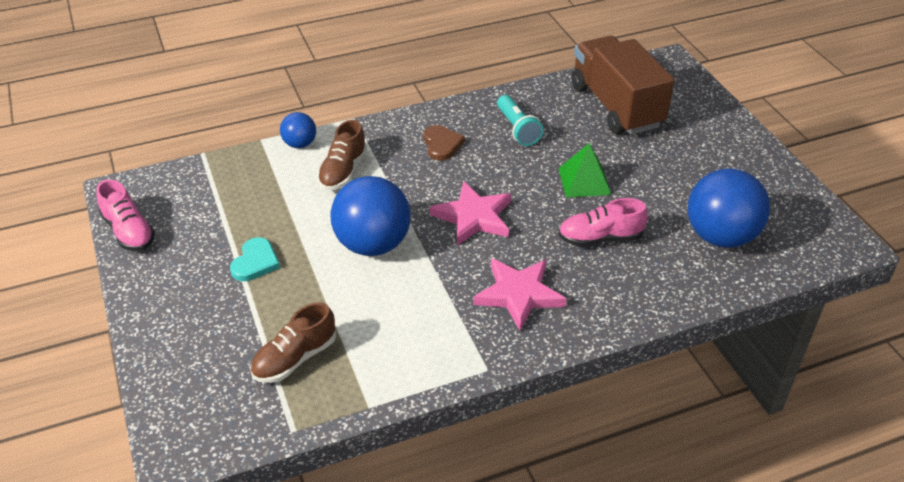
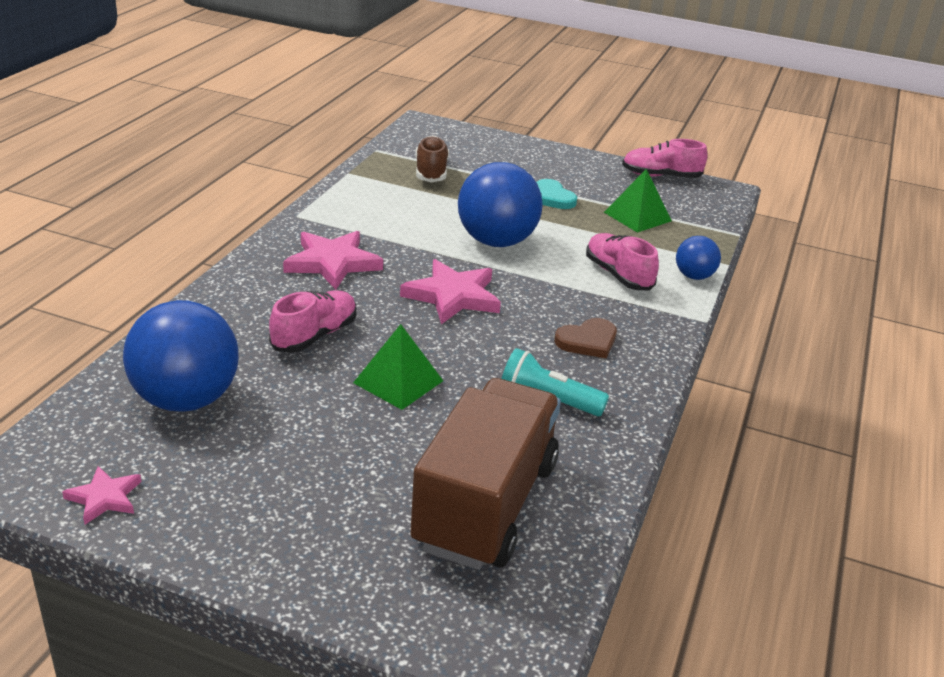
camera: 130 degrees right, 10 degrees down
(233, 206) = (637, 216): none -> green pyramid
(343, 171) = (618, 275): brown shoe -> pink shoe
(442, 144) = (587, 341): brown heart -> brown heart turned 60 degrees counterclockwise
(616, 106) = (486, 505): brown truck -> brown truck turned 90 degrees counterclockwise
(802, 203) = (104, 498): none -> pink star

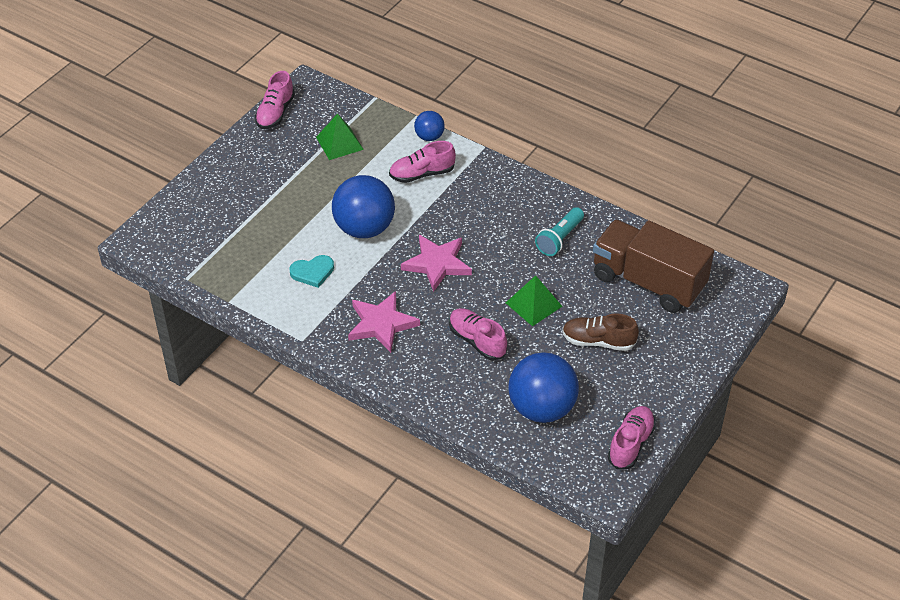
camera: 75 degrees left, 15 degrees up
(104, 498) = (630, 444): pink star -> pink shoe
(431, 171) = (238, 248): brown shoe -> brown shoe (598, 341)
(551, 197) = (300, 184): turquoise heart -> turquoise heart (312, 272)
(587, 341) = (500, 207): brown heart -> none

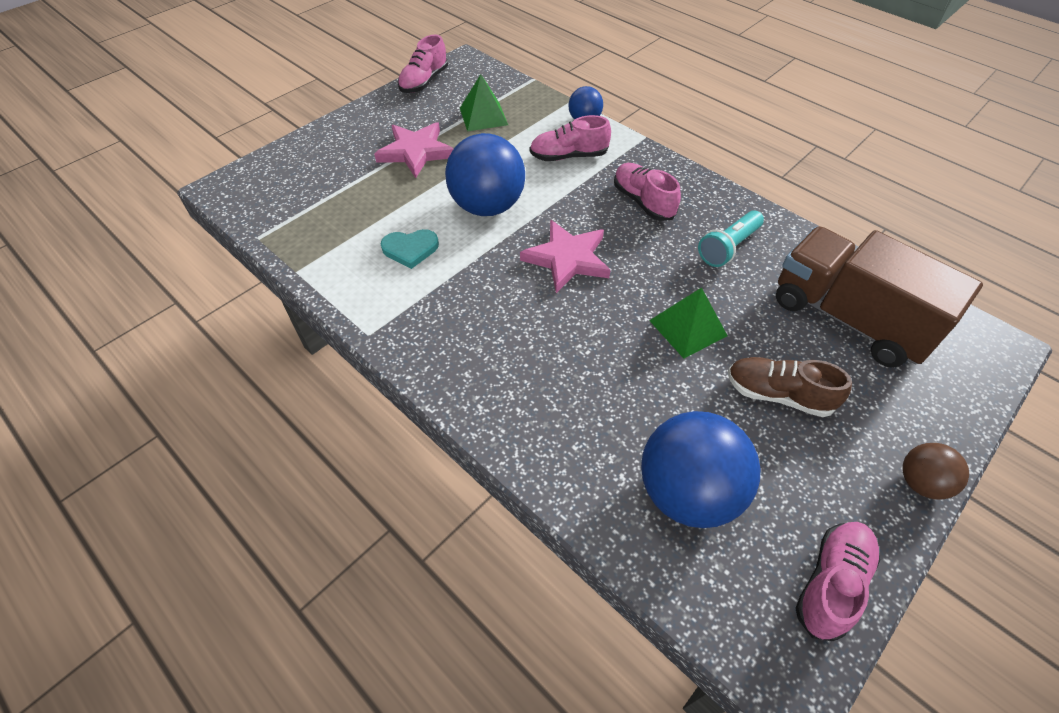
camera: 10 degrees right, 5 degrees up
(381, 324) = (478, 327): pink star -> pink star (416, 152)
(477, 341) = (603, 369): pink shoe -> pink shoe (643, 202)
(688, 382) = (920, 482): none -> brown ball

